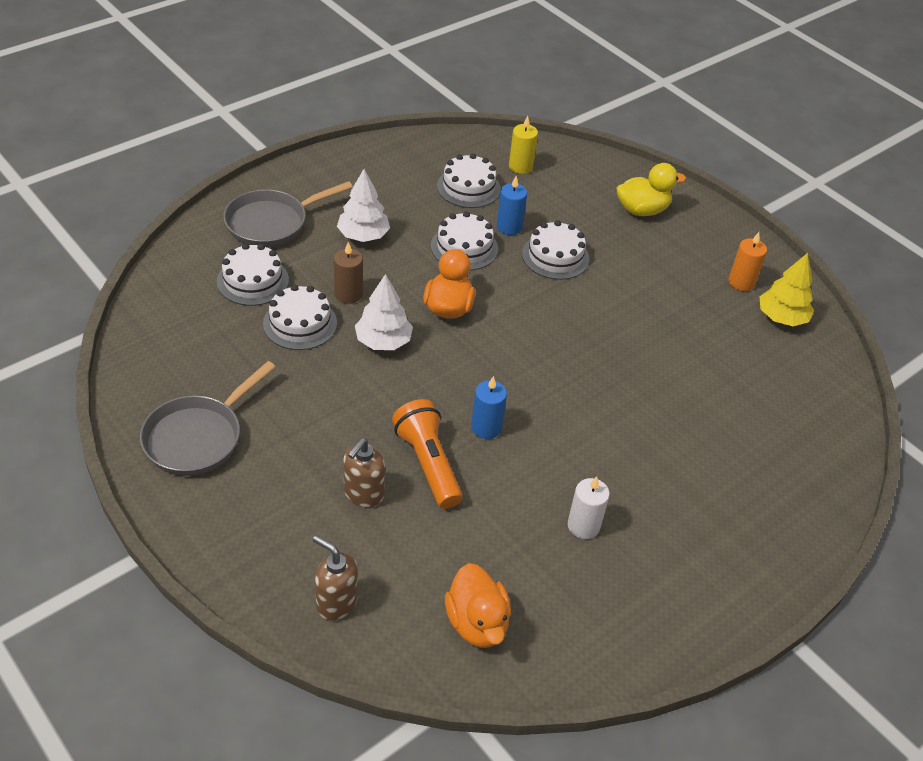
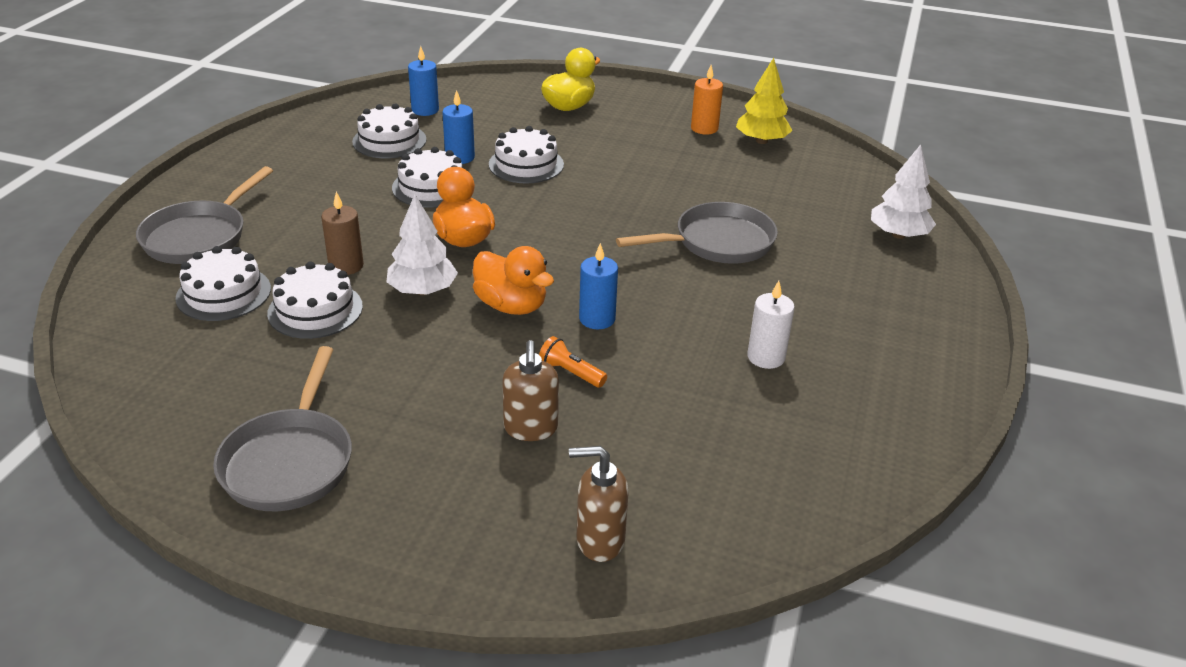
camera: 30 degrees left, 10 degrees down
(363, 236) = (315, 213): white tree -> white tree (898, 235)
(428, 463) = (571, 373): orange flashlight -> orange flashlight, size x0.52
(477, 623) = (756, 485): orange duck -> orange duck (511, 306)
(520, 166) = (425, 110): yellow candle -> blue candle
(644, 403) = (718, 242): none -> grey pan

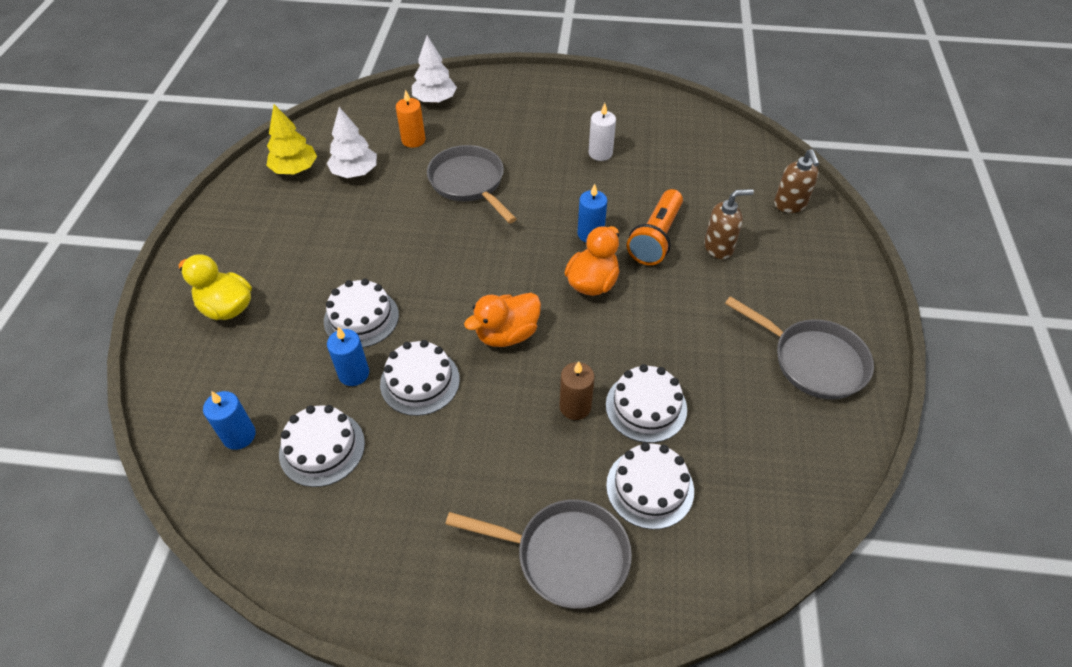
camera: 100 degrees left, 15 degrees up
(290, 461) = (813, 361): grey pan -> grey pan turned 45 degrees clockwise
(423, 291) = (592, 342): white tree -> white tree (355, 172)
(571, 373) = (655, 238): orange flashlight -> orange flashlight, size x1.92
(704, 128) = (272, 205): orange candle -> orange candle (413, 140)

